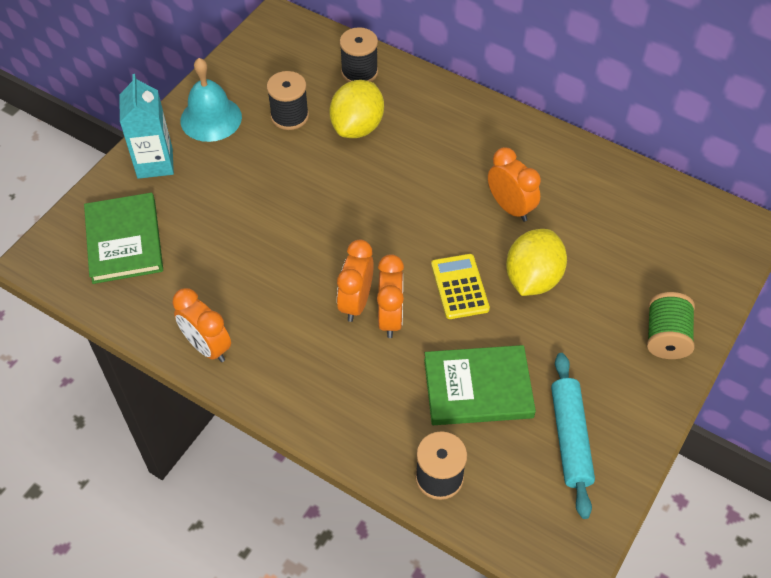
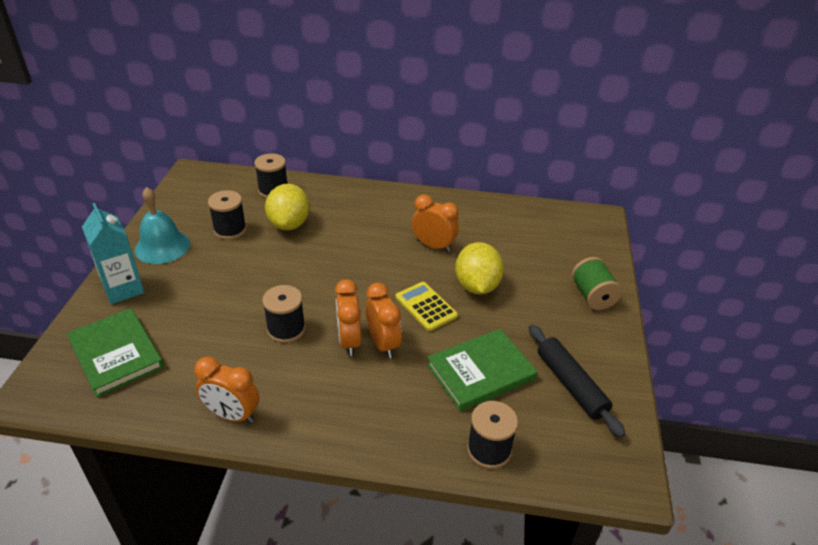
camera: 25 degrees left, 15 degrees down
(297, 266) = (286, 329): none -> black spool
(570, 438) = (570, 385): turquoise rolling pin -> black rolling pin

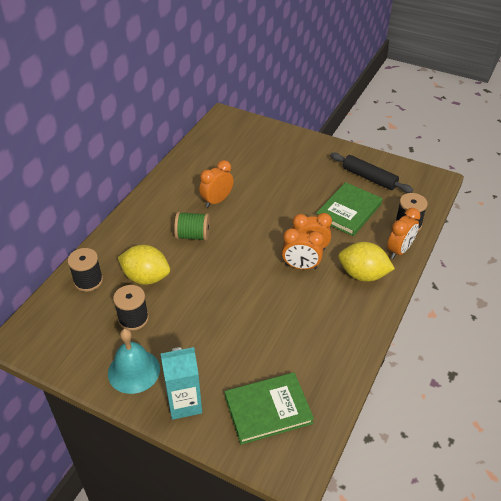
camera: 70 degrees left, 5 degrees up
(232, 415) = (352, 340): orange clock -> orange clock (399, 250)
(286, 329) = (276, 299): black spool -> none
(426, 306) = (280, 220): yellow calculator -> none
(476, 286) = (269, 191): yellow lemon -> yellow lemon (363, 275)
(480, 372) = (348, 211): green book -> green book turned 45 degrees clockwise
(570, 385) = (369, 178): black rolling pin -> black rolling pin turned 45 degrees clockwise
(592, 296) = (300, 145): green spool -> green spool (193, 235)

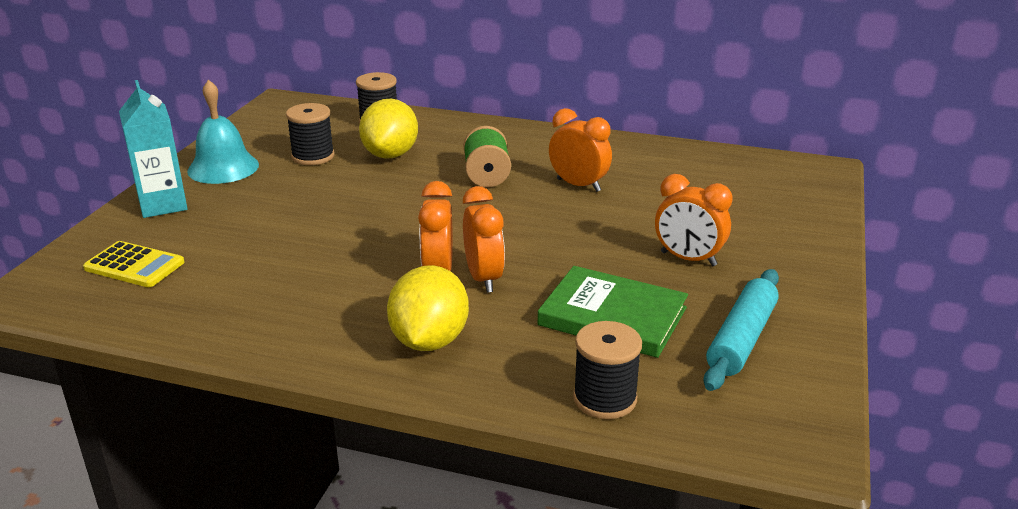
camera: 80 degrees right, 15 degrees down
(268, 410) = (134, 265): green book -> yellow calculator
(369, 178) = (741, 339): black rolling pin -> turquoise rolling pin
(399, 250) = (513, 387): orange clock -> orange clock (688, 259)

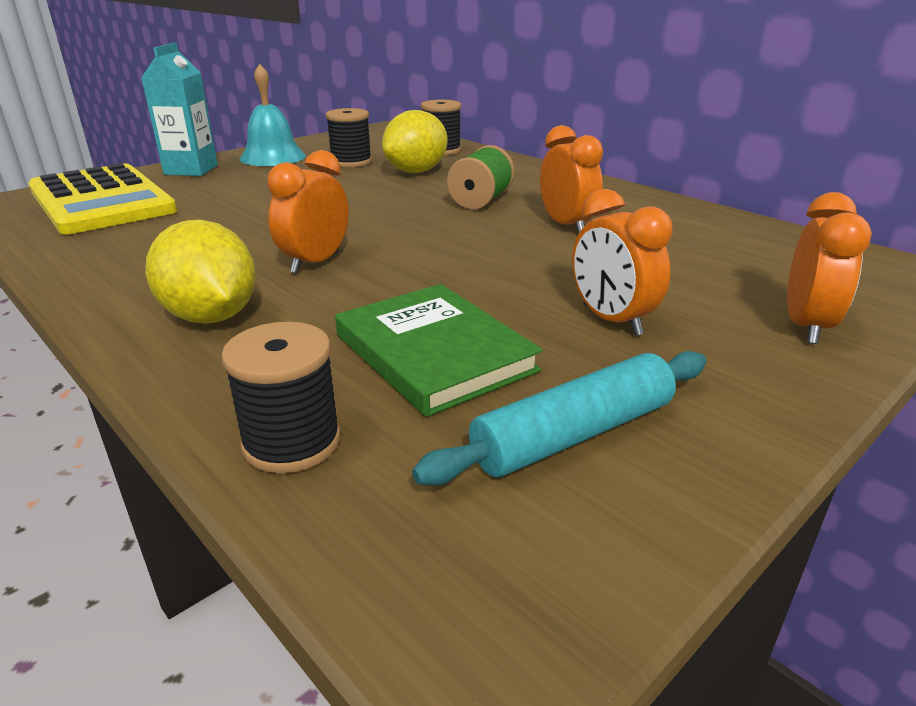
camera: 30 degrees right, 0 degrees up
(134, 265) = (101, 201): yellow calculator -> yellow calculator, size x2.04
(429, 341) = (211, 317): yellow lemon -> yellow lemon turned 75 degrees counterclockwise
(483, 278) = (350, 278): orange clock -> orange clock (806, 326)

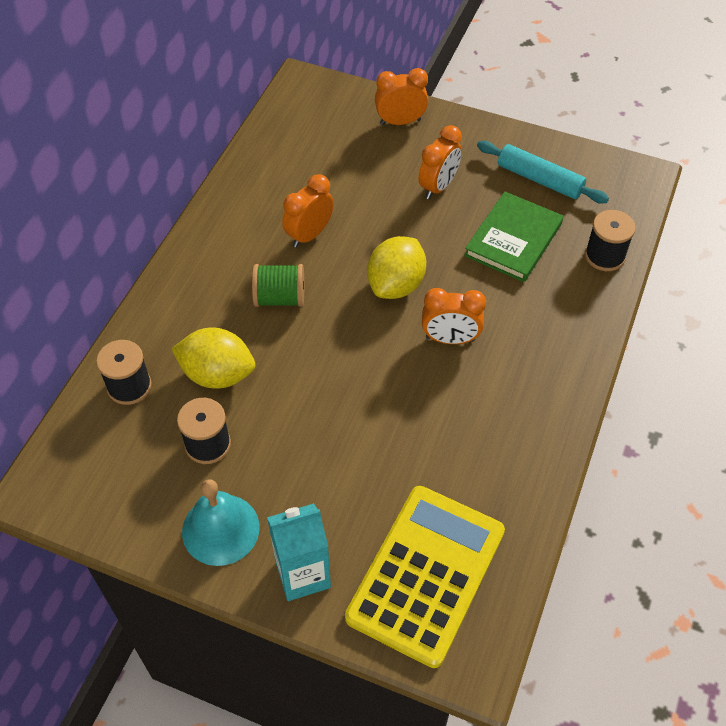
camera: 115 degrees left, 25 degrees up
(211, 317) = (544, 346): yellow lemon -> yellow lemon (396, 285)

